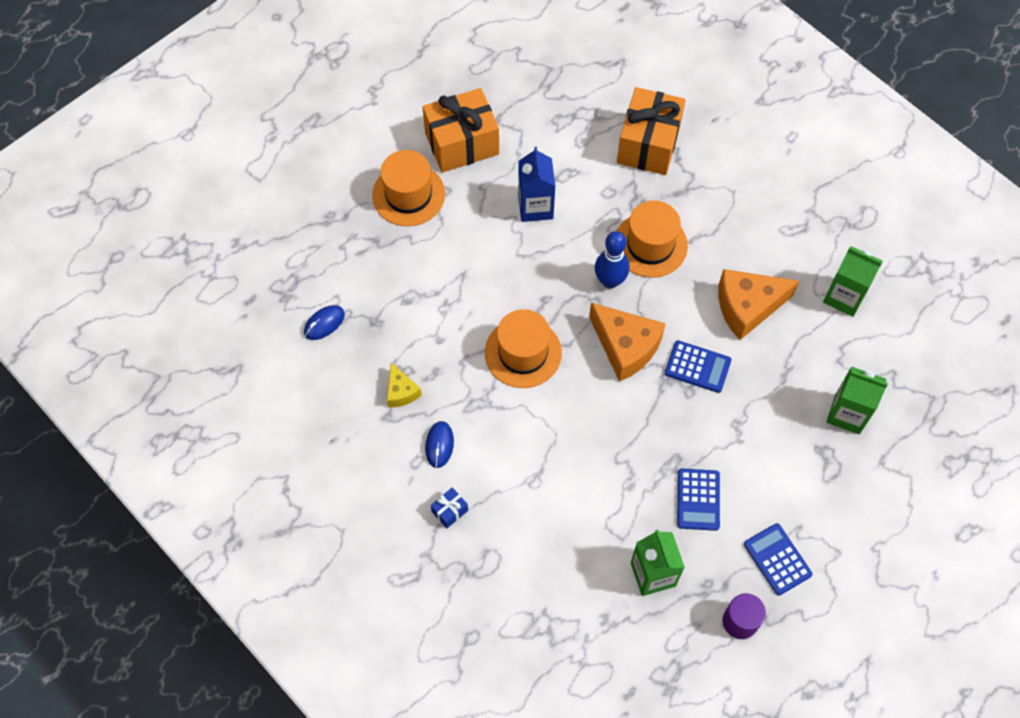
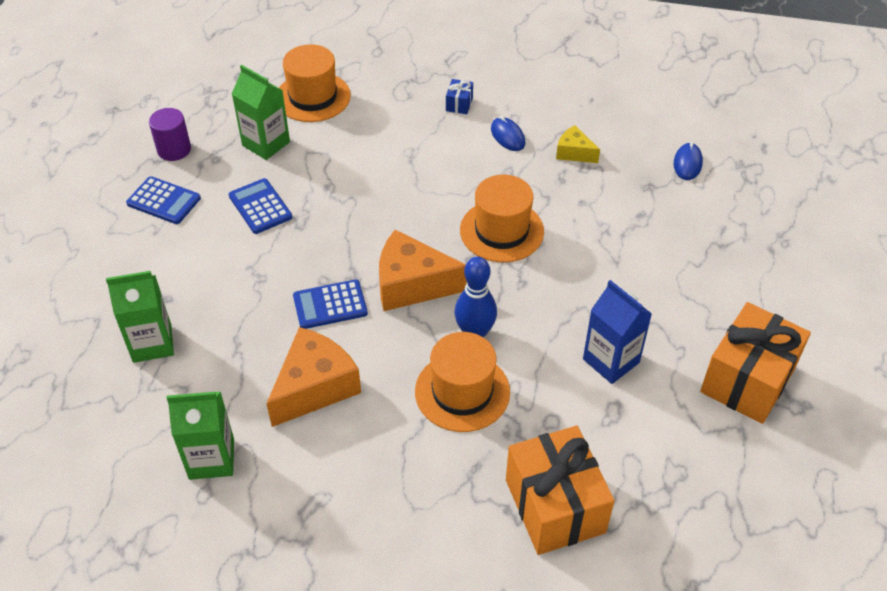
camera: 145 degrees right, 15 degrees down
(408, 194) = (740, 300): orange hat -> orange hat (313, 97)

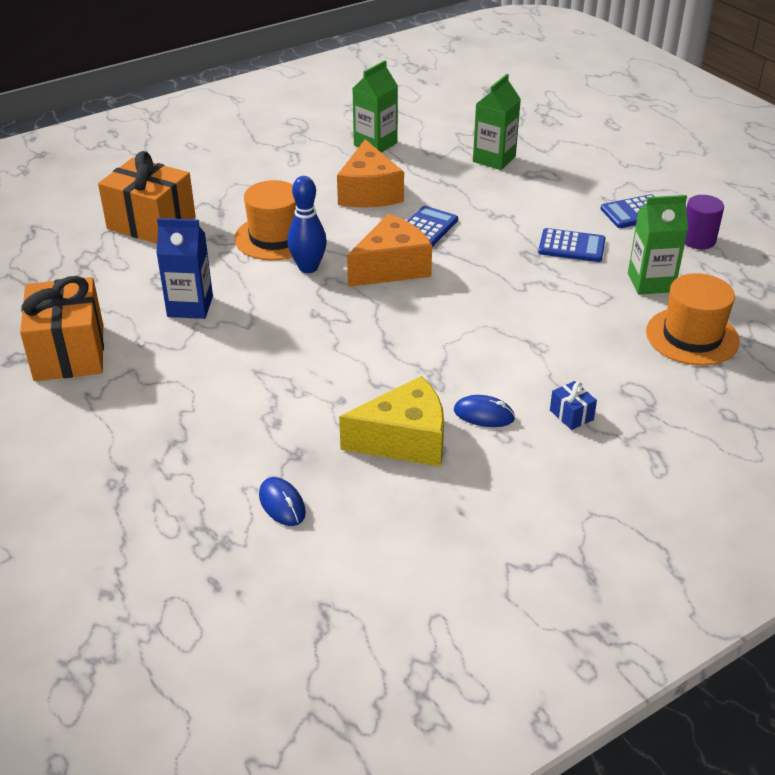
camera: 135 degrees right, 10 degrees down
(501, 231) = (378, 337): orange hat -> none
(574, 153) = (404, 440): yellow cheese -> yellow cheese, size x1.87

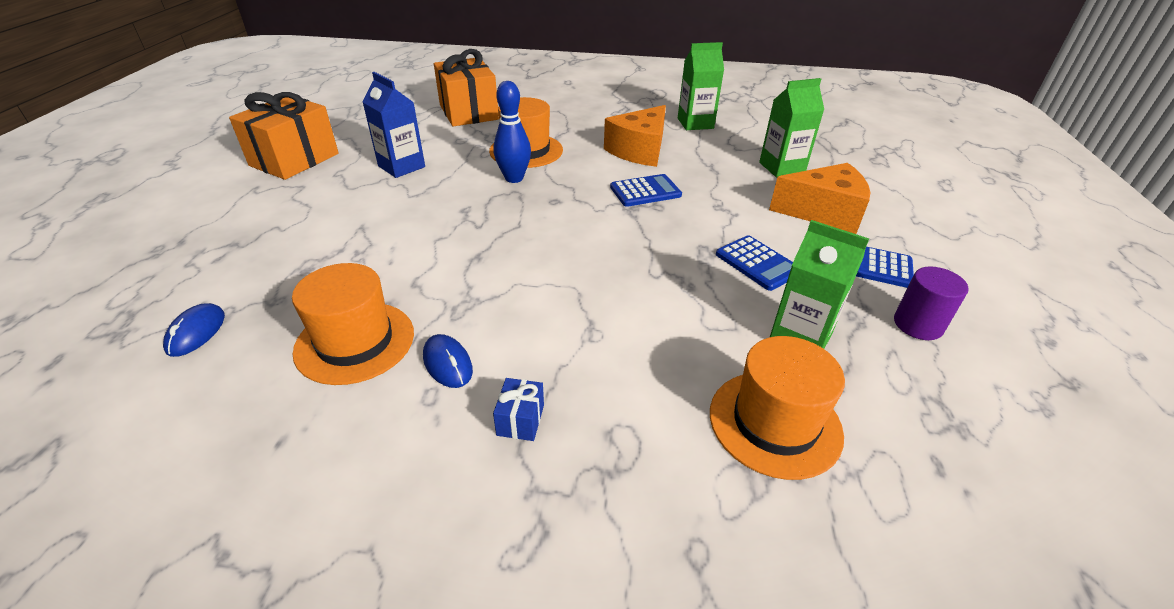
camera: 40 degrees right, 0 degrees up
(391, 267) = (572, 206): orange cheese -> orange cheese (823, 212)
(404, 440) = (355, 342): yellow cheese -> orange hat

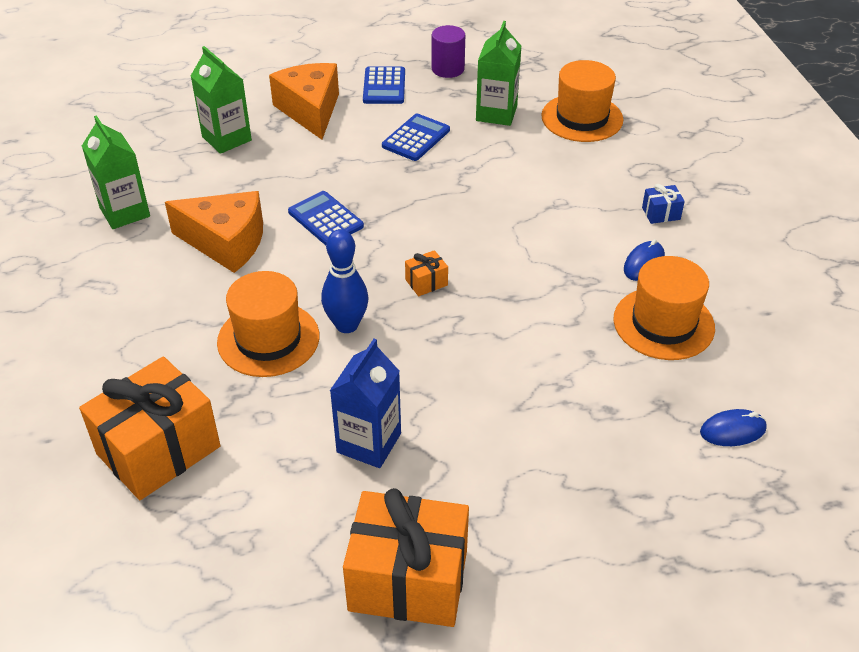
camera: 110 degrees left, 5 degrees up
(532, 220) = (426, 282): none -> orange gift

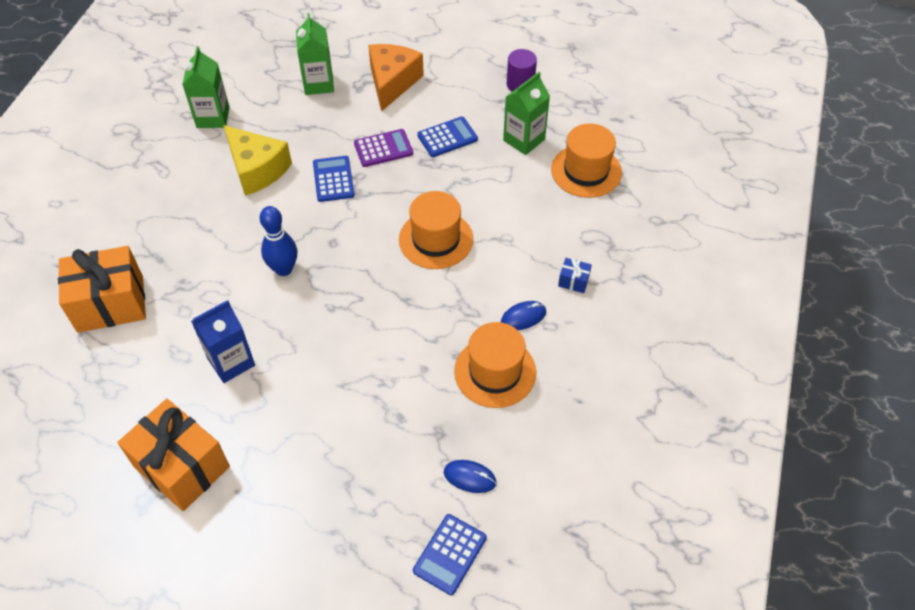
camera: 30 degrees right, 10 degrees up
(226, 242) = (257, 169): orange cheese -> yellow cheese
(268, 339) = (228, 256): orange hat -> orange hat (436, 239)
(356, 172) = (383, 148): none -> purple calculator
(384, 86) = (461, 82): blue calculator -> blue calculator (450, 554)
(426, 282) = (360, 260): orange gift -> none

